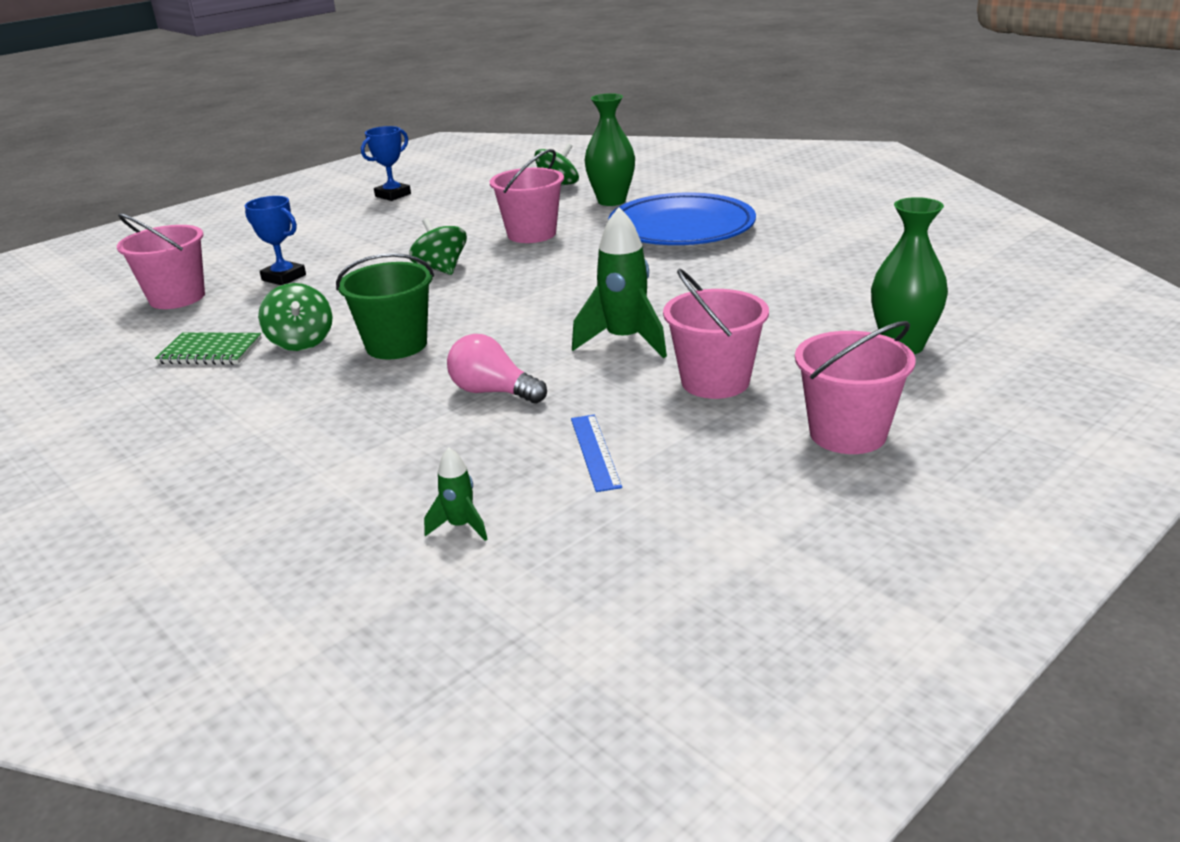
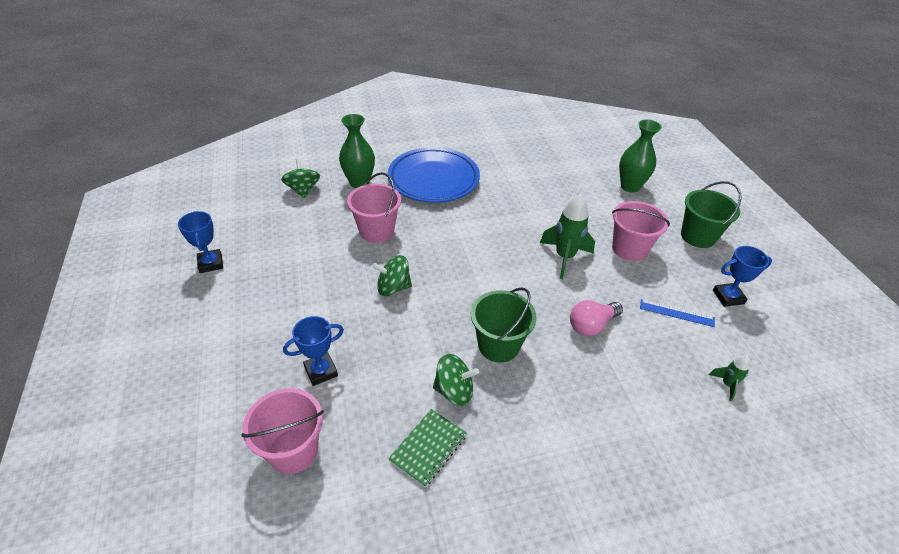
camera: 65 degrees left, 15 degrees up
(698, 493) = (728, 297): none -> blue trophy
(847, 434) = (698, 236): pink bucket -> green bucket

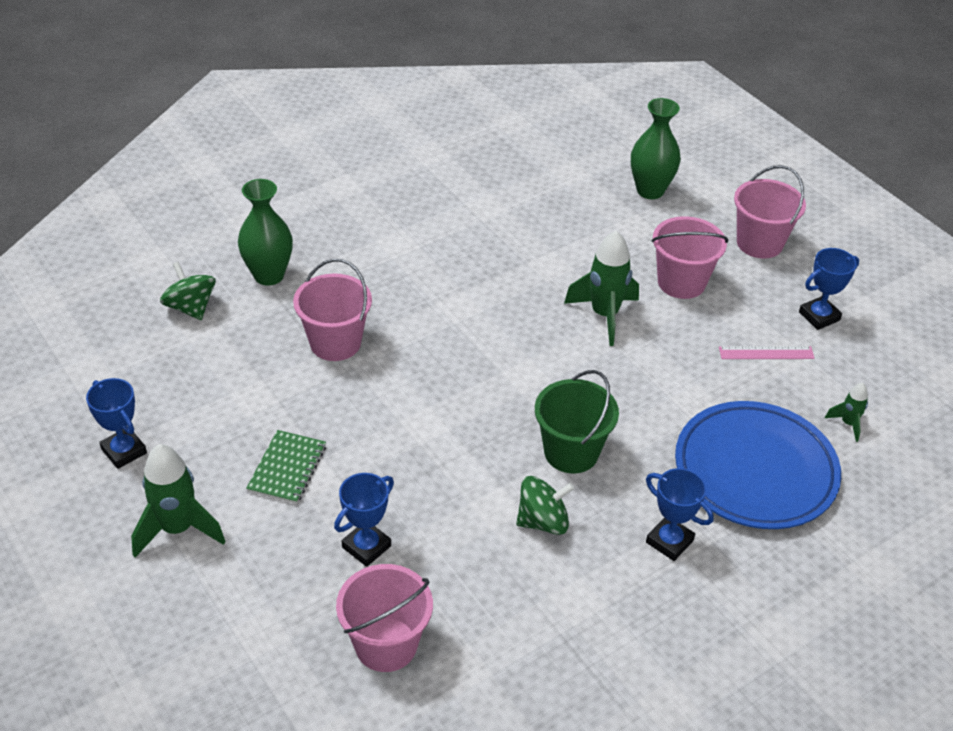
camera: 20 degrees left, 0 degrees up
(210, 322) = (178, 529): none -> green rocket
(393, 287) = (401, 415): green spinning top -> none
(428, 448) = (544, 593): green notebook -> green notebook (287, 468)
(433, 179) = (375, 244): blue plate -> blue plate (755, 470)
(544, 437) = (669, 541): none -> blue trophy
(591, 325) = (672, 396): pink light bulb -> none
(676, 313) = (766, 353): blue ruler -> pink ruler
(698, 236) = (759, 243): green bucket -> pink bucket

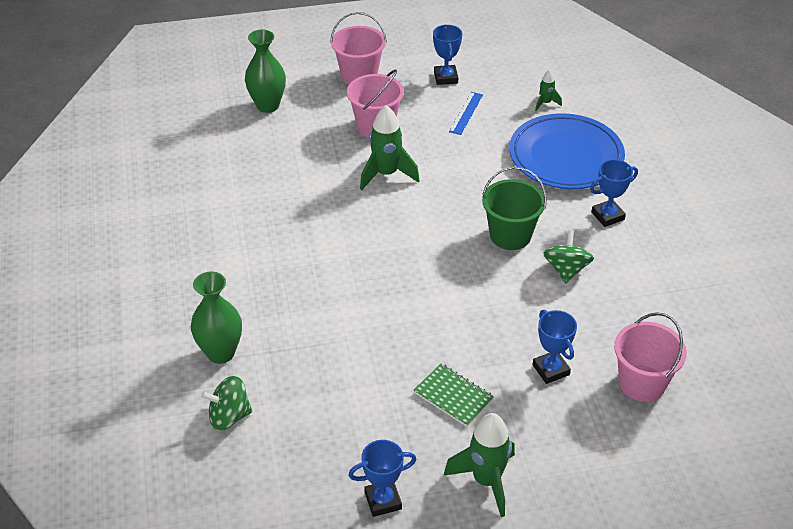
camera: 65 degrees left, 0 degrees up
(335, 343) = (329, 331): pink bucket -> none
(766, 353) = (466, 113): pink ruler -> blue ruler

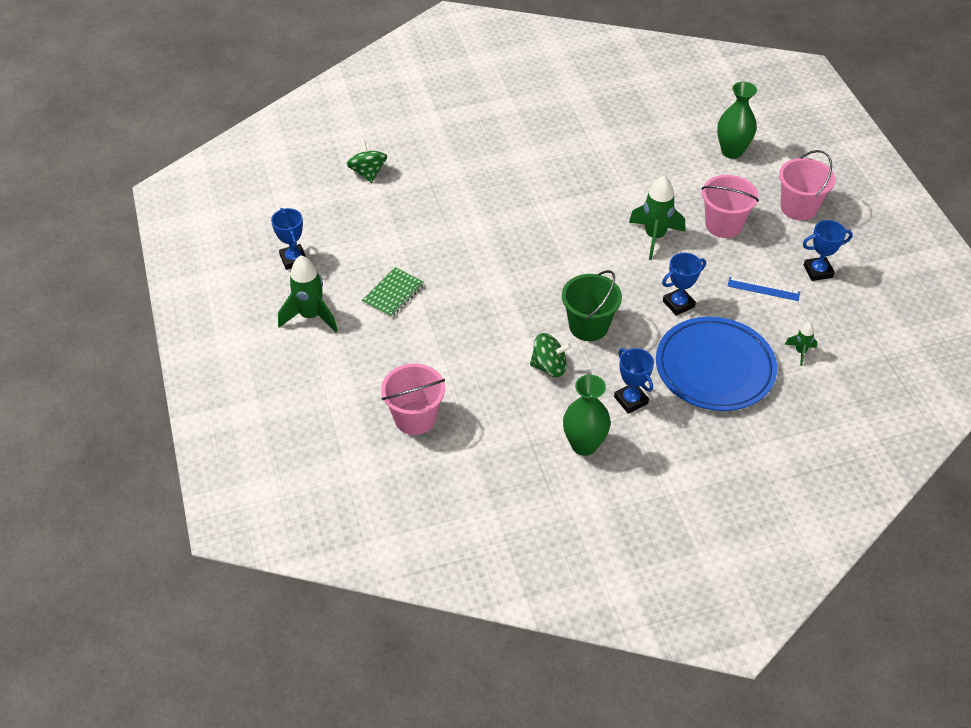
camera: 85 degrees right, 5 degrees up
(221, 353) = (428, 161): green vase -> green vase (584, 445)
(551, 370) = (426, 355): blue trophy -> blue trophy (678, 304)

